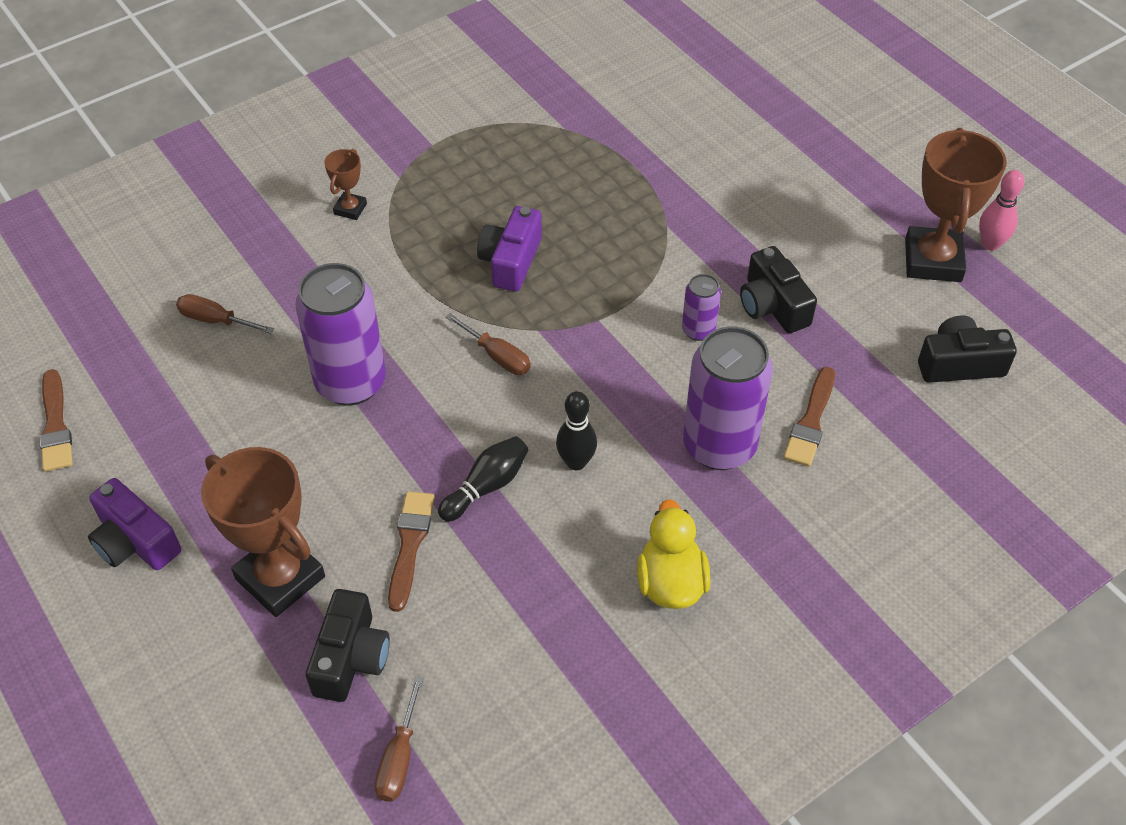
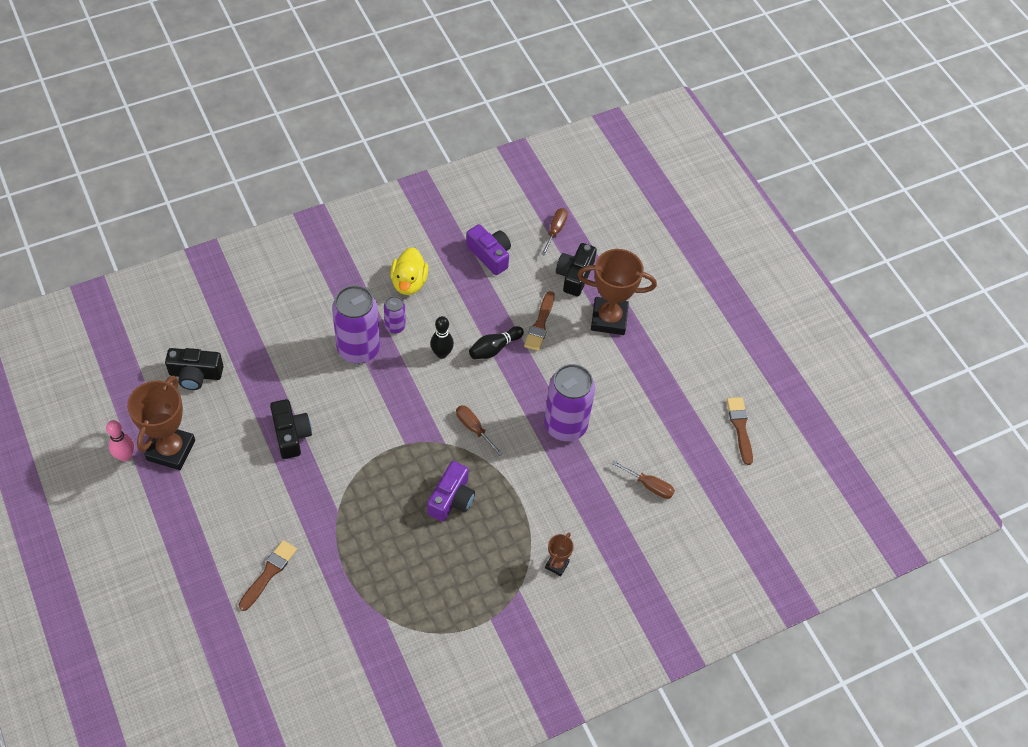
camera: 175 degrees left, 5 degrees up
(135, 541) = (686, 351): purple camera -> purple camera (490, 255)
(280, 577) = (609, 319): brown trophy -> brown trophy turned 45 degrees counterclockwise
(698, 330) = (344, 425): purple can -> purple can (395, 326)
(811, 421) = (300, 354): brown brush -> brown brush (269, 573)

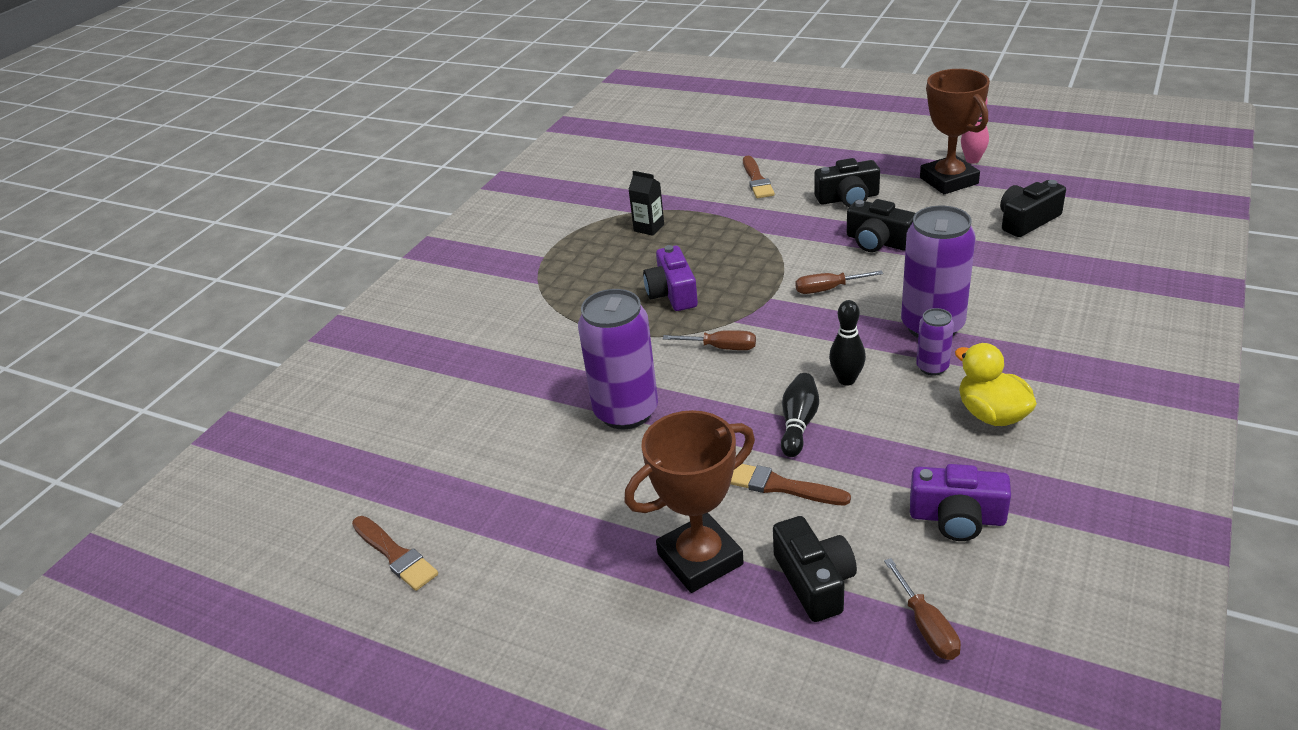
camera: 150 degrees right, 20 degrees down
(247, 492) = (848, 198): none -> black camera
(396, 585) = (649, 228): none -> black carton
(540, 324) = (780, 486): brown brush -> brown brush turned 45 degrees counterclockwise
(557, 565) = (517, 314): brown trophy -> none
(649, 486) = (473, 424): brown screwdriver -> brown screwdriver (828, 289)

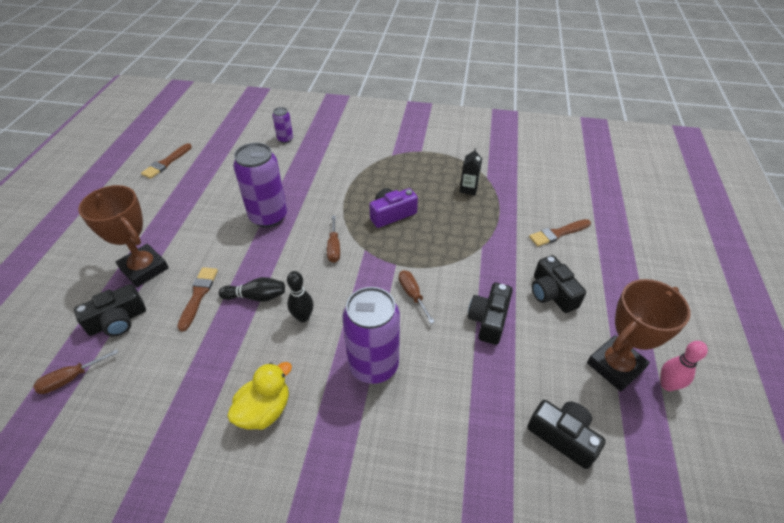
camera: 70 degrees right, 10 degrees up
(932, 367) = (320, 368): purple can -> purple can (285, 139)
(957, 518) = (158, 391): purple camera -> none

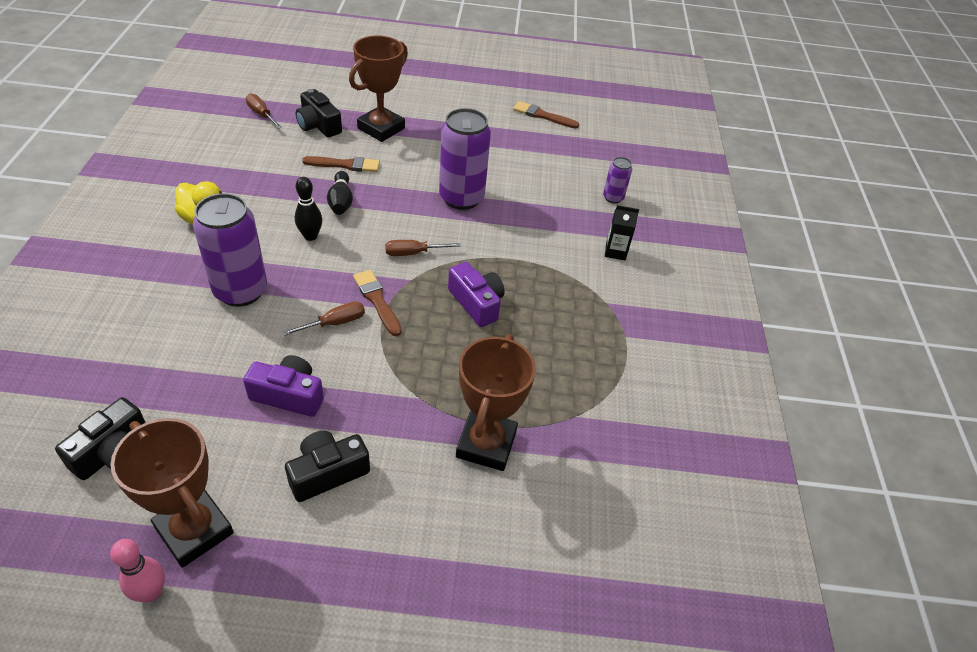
camera: 80 degrees right, 0 degrees up
(468, 189) = (543, 390): black carton -> black carton (615, 251)
(489, 320) = (289, 395): black camera -> purple camera
(514, 216) = (486, 444): none -> brown trophy
(558, 233) = (451, 500): brown brush -> brown brush (377, 300)

